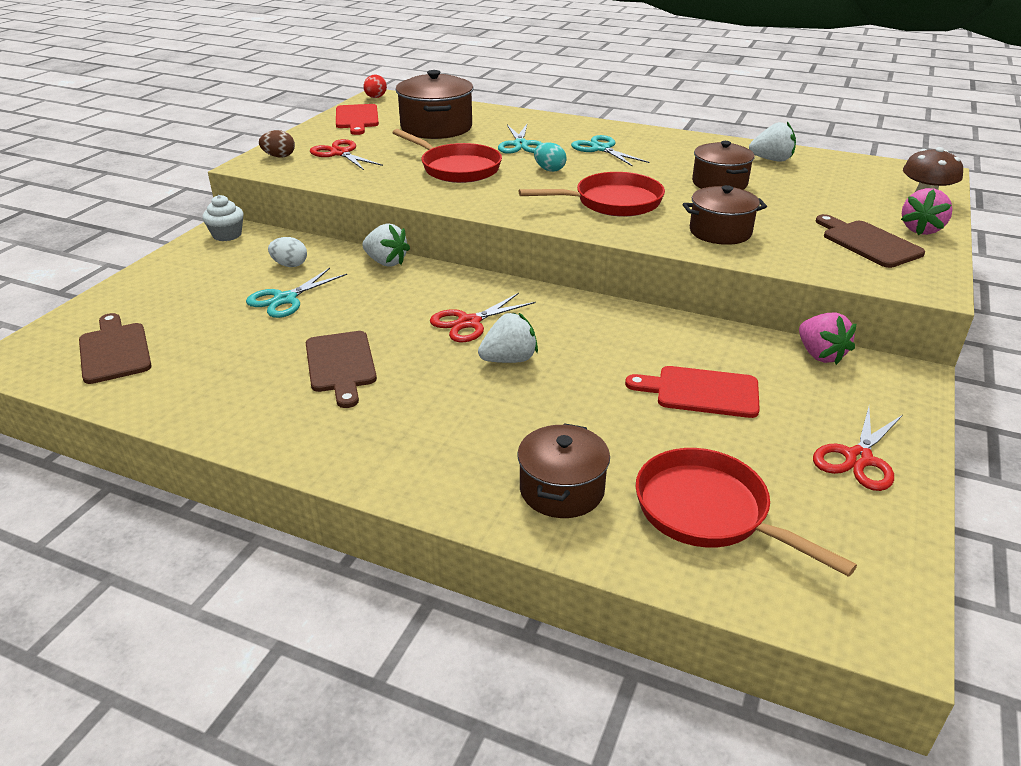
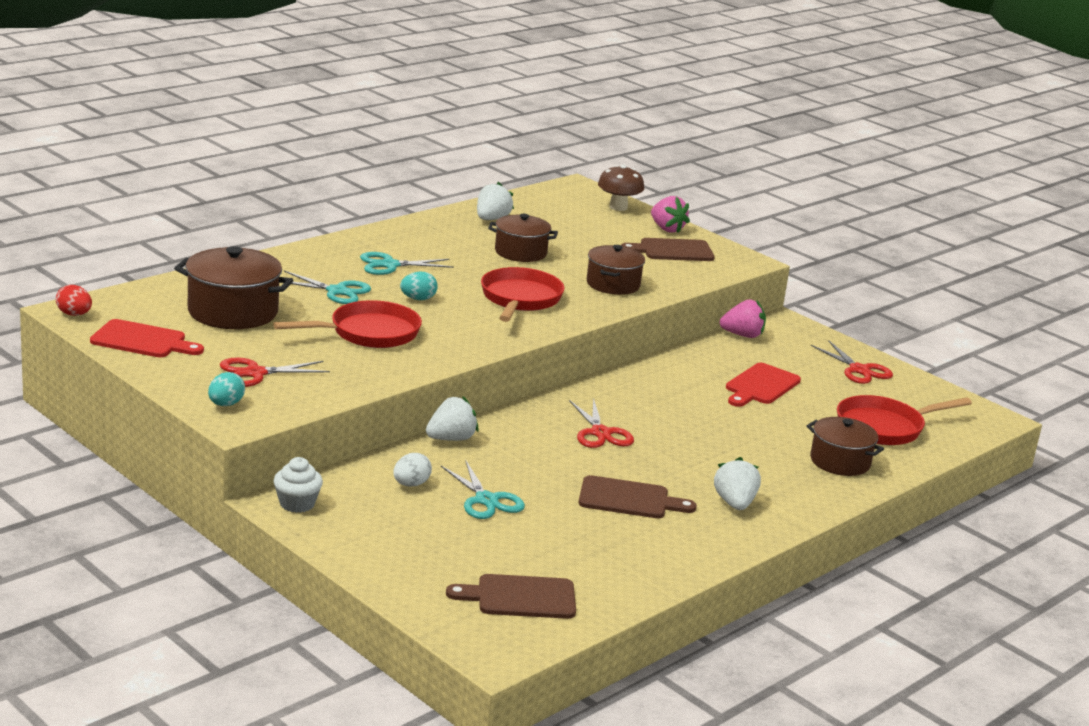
camera: 70 degrees left, 10 degrees down
(279, 156) = (225, 404): brown egg -> turquoise egg
(509, 360) = (671, 434): white strawberry -> white strawberry (734, 503)

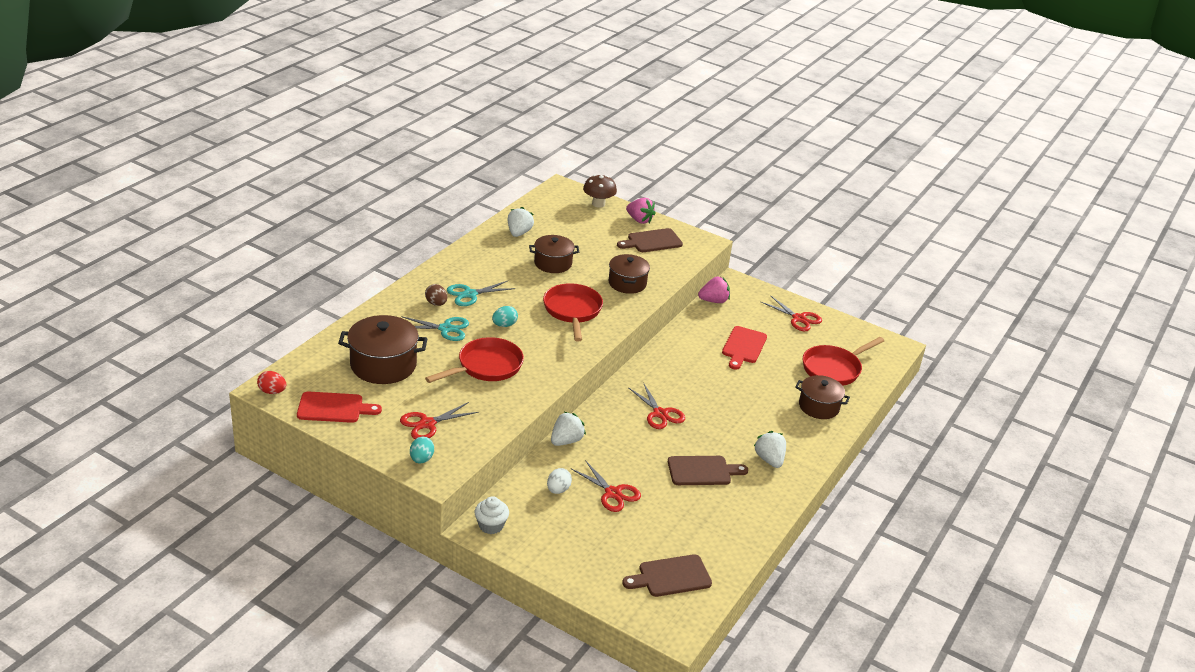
camera: 15 degrees left, 10 degrees up
(339, 267) = (436, 303): none -> brown egg
(486, 500) = (613, 493): turquoise scissors -> red scissors

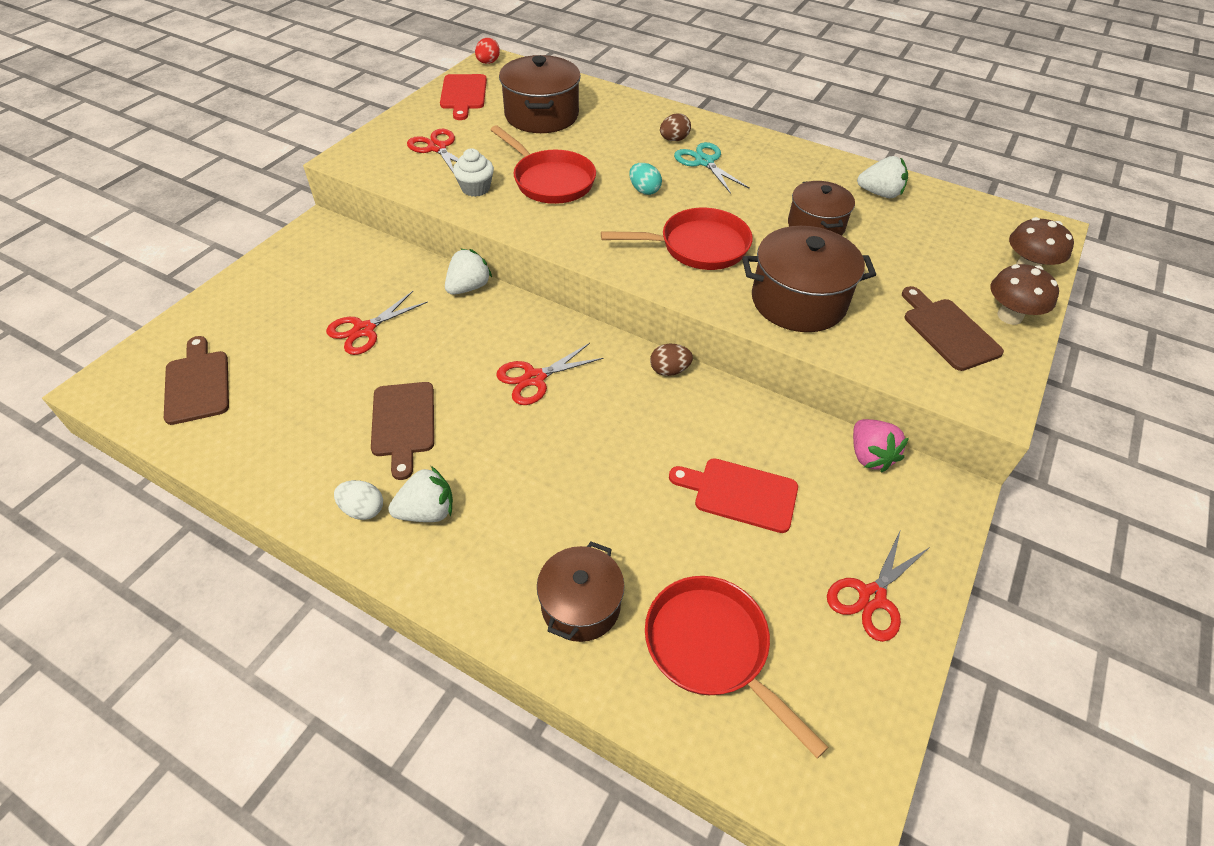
camera: 90 degrees right, 15 degrees up
(421, 459) = (376, 148): turquoise egg -> none
(445, 329) = (622, 149): turquoise scissors -> none
(491, 525) = (321, 235): white cupcake -> white cupcake (475, 188)
(558, 490) = (375, 283): white egg -> white egg (363, 509)
(566, 441) = (468, 287): white strawberry -> white strawberry turned 90 degrees counterclockwise
(627, 283) = (798, 301): brown pot -> brown pot, size x1.51
(639, 220) = (1009, 316): pink strawberry -> brown mushroom
(651, 359) = (669, 370): none -> brown egg

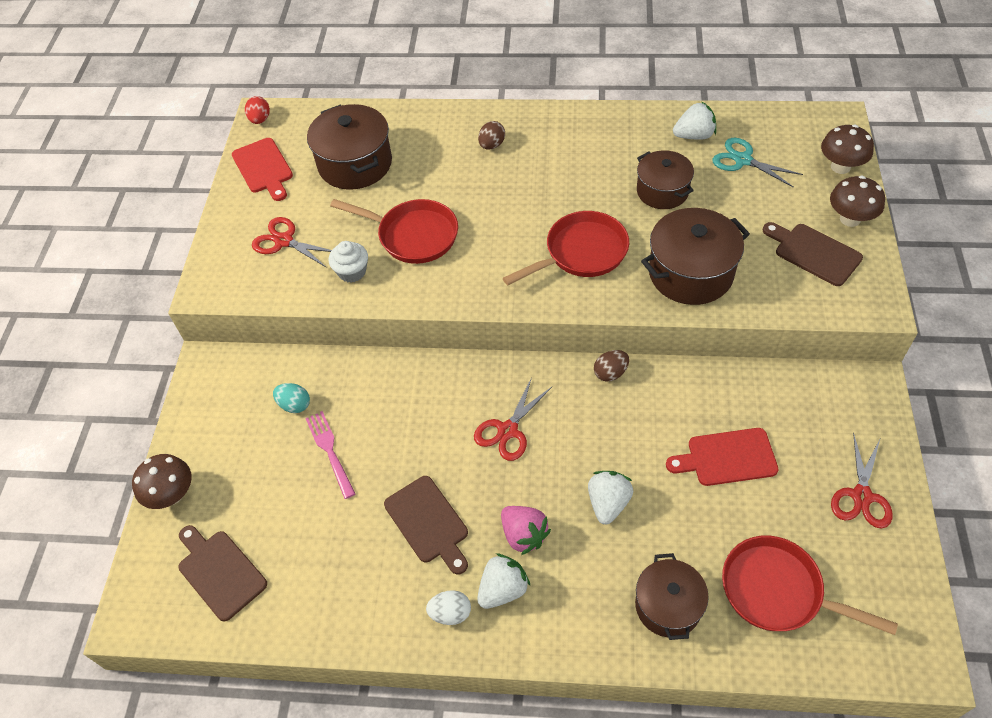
camera: 20 degrees left, 5 degrees up
(211, 309) = (172, 494): none -> brown mushroom
(364, 330) = (330, 451): red scissors -> pink fork
(468, 287) = (392, 367): white strawberry -> white strawberry (608, 503)
(644, 190) = (501, 212): turquoise egg -> turquoise egg (294, 405)
(704, 162) = (533, 159): turquoise scissors -> turquoise scissors (743, 160)
(869, 456) = (800, 380): pink strawberry -> pink strawberry (524, 535)

